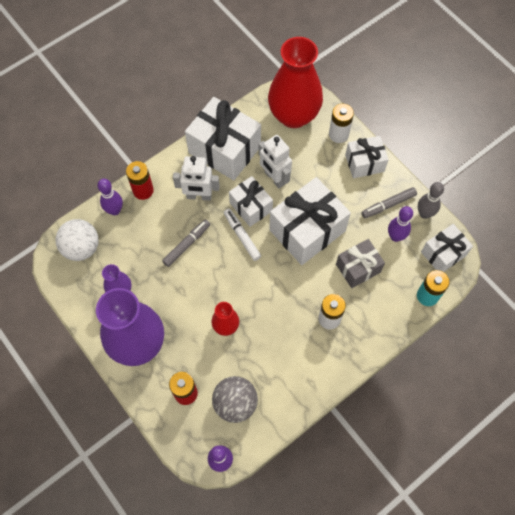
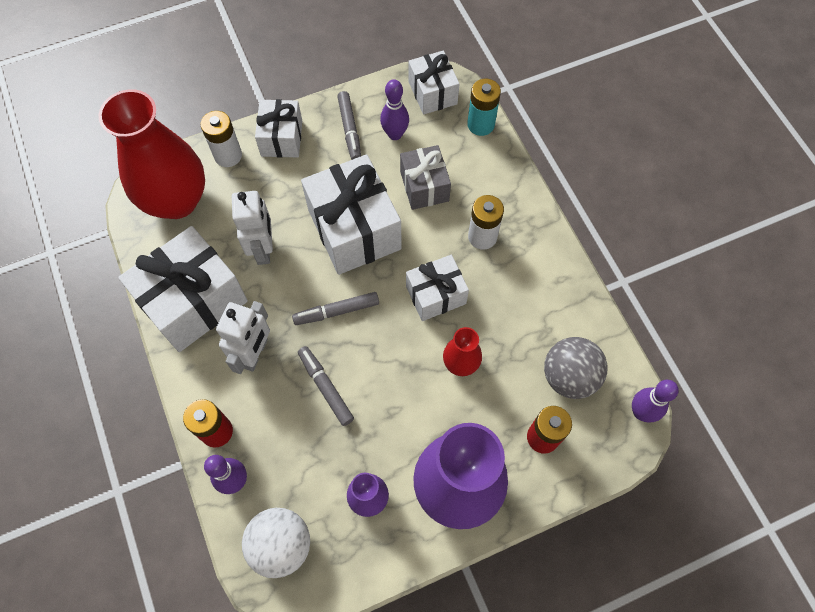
camera: 75 degrees left, 0 degrees up
(242, 236) = (336, 311): white marker -> grey marker
(251, 207) = (296, 289): white gift -> white gift (436, 295)
(274, 178) = (263, 249): white robot -> white robot turned 75 degrees counterclockwise
(424, 213) = (374, 95): grey bowling pin -> none

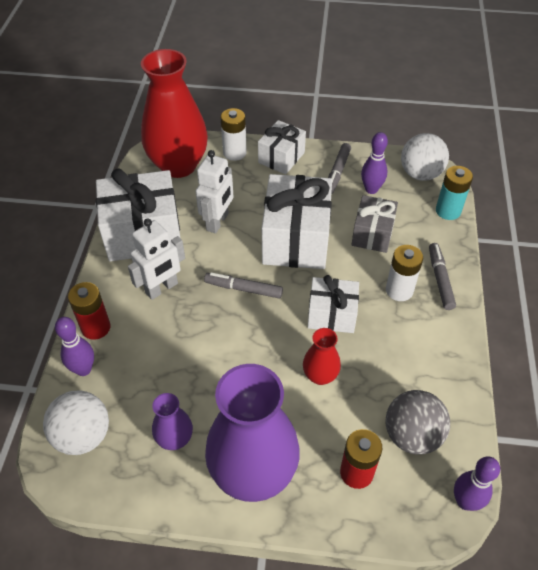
camera: 30 degrees right, 15 degrees down
(325, 387) = (198, 338): grey marker -> grey marker (440, 279)
(432, 93) = (420, 174): white gift -> white ball

